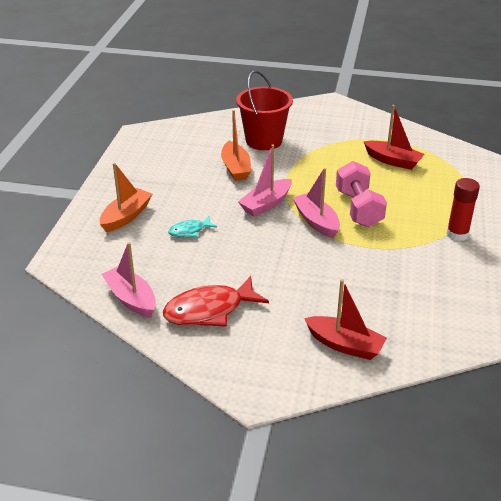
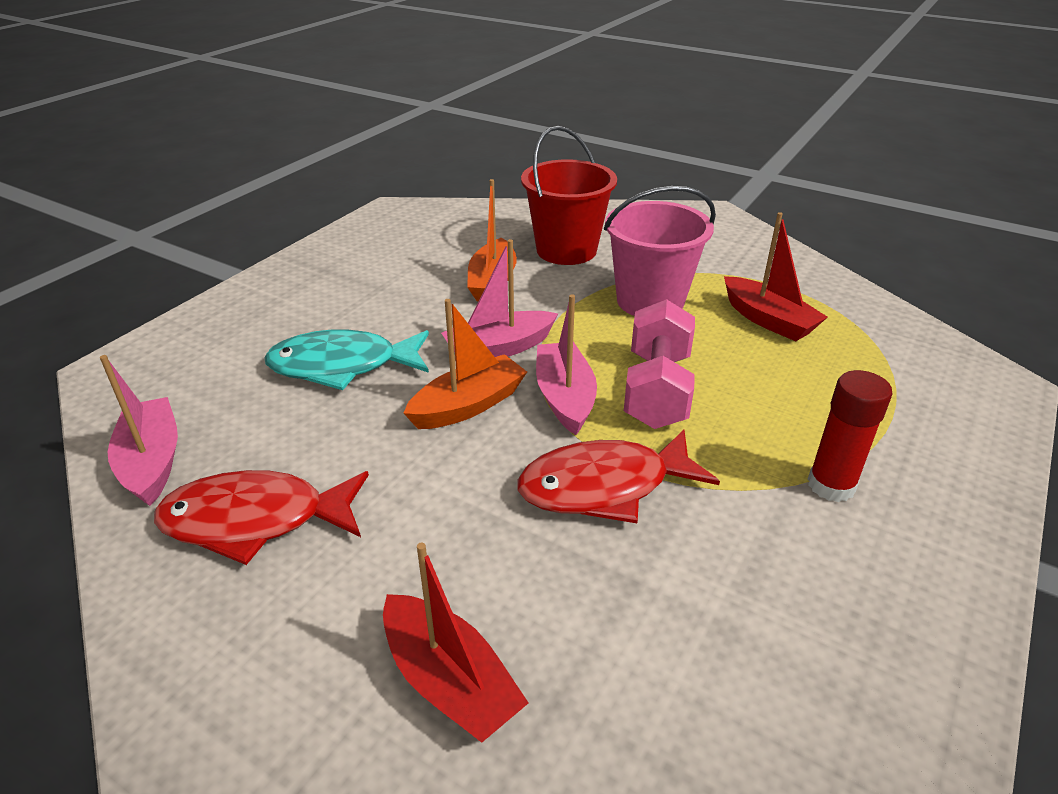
camera: 20 degrees right, 0 degrees up
(126, 216) = (269, 322): orange boat -> orange boat (468, 405)
(189, 231) = (343, 366): turquoise fish -> turquoise fish, size x1.91
(328, 162) = (650, 301): none -> pink bucket
(360, 257) = (605, 486): none -> red fish

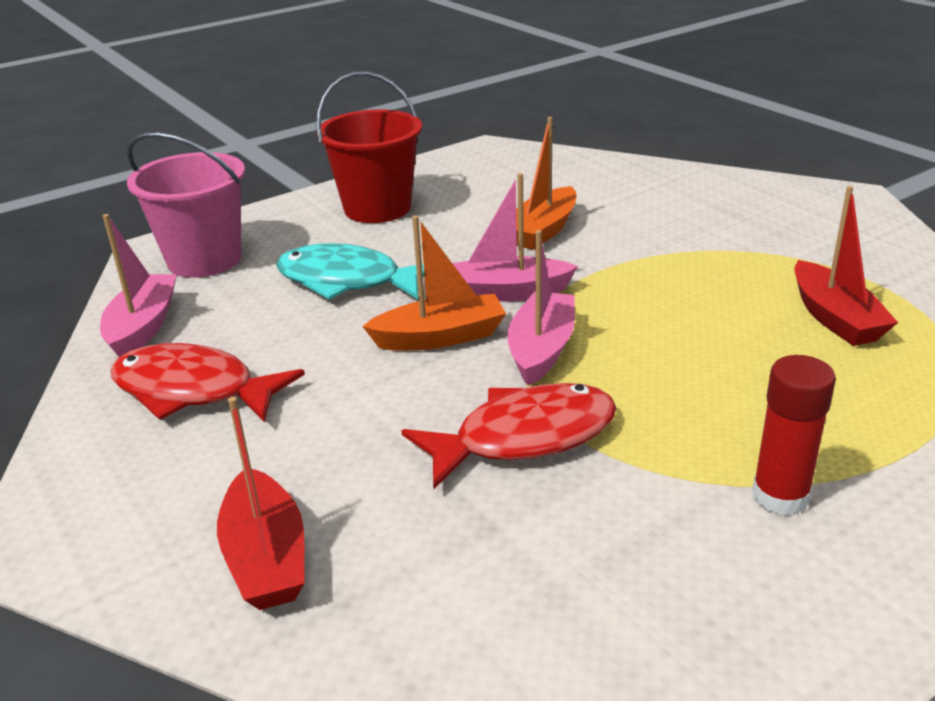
camera: 25 degrees right, 5 degrees down
(566, 250) = (645, 211): red bucket -> red bucket (377, 208)
(605, 486) = (524, 438): red fish -> red fish turned 150 degrees clockwise
(650, 301) = (704, 275): pink bucket -> pink bucket (204, 260)
(657, 390) = (646, 362): pink dumbbell -> none

